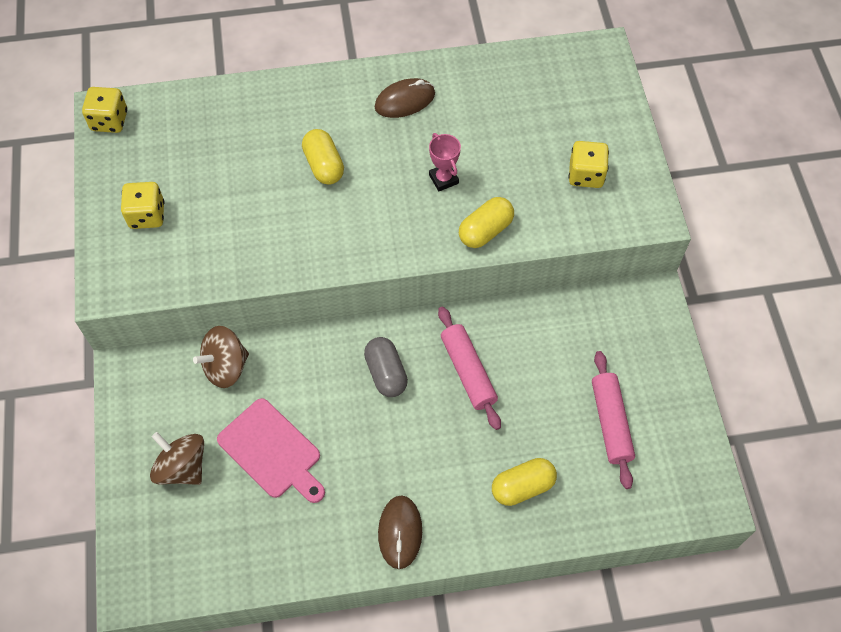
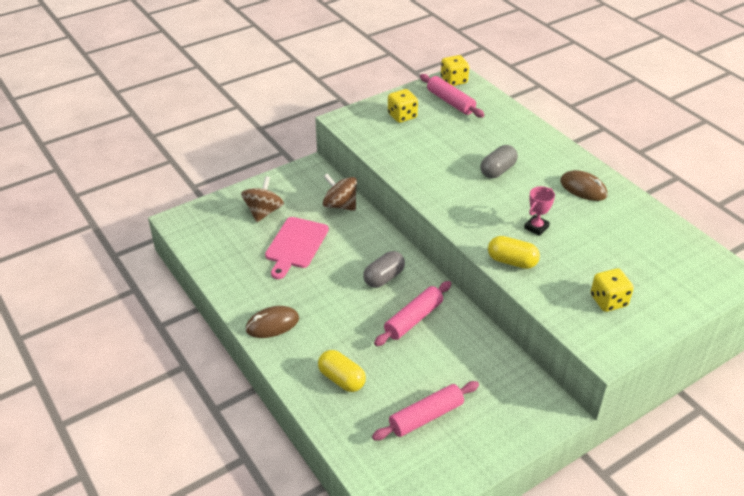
camera: 65 degrees right, 20 degrees down
(154, 147) = (450, 102): none -> pink rolling pin
(324, 165) = (497, 170): yellow capsule -> grey capsule

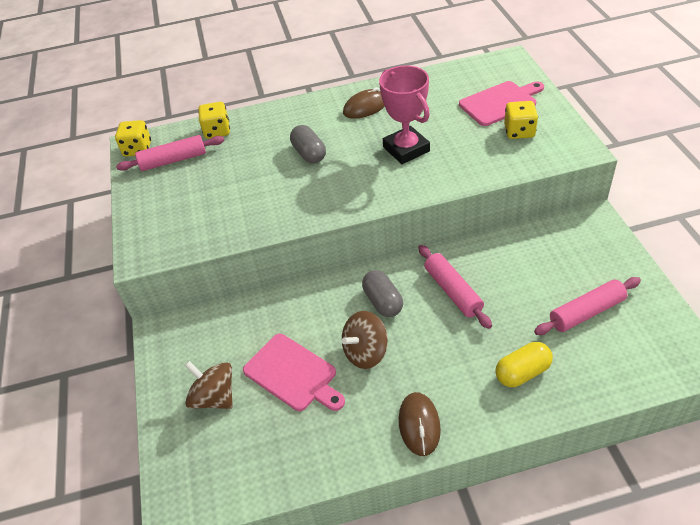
camera: 65 degrees left, 5 degrees up
(340, 205) = (245, 315): brown spinning top -> brown spinning top (366, 352)
(402, 116) = (170, 203): yellow dice -> yellow dice (217, 131)
(426, 416) = (586, 312): pink rolling pin -> pink rolling pin turned 75 degrees clockwise
(512, 261) = (447, 177): yellow capsule -> none
(536, 227) = (406, 149): pink trophy -> pink trophy, size x1.86
(649, 280) = (500, 103): none -> pink cutting board

